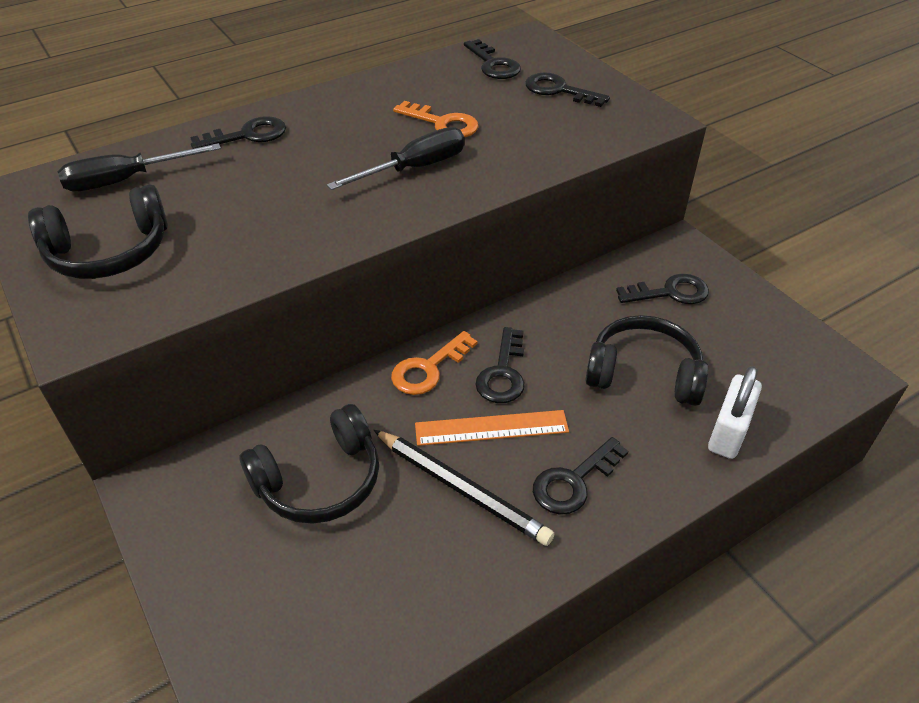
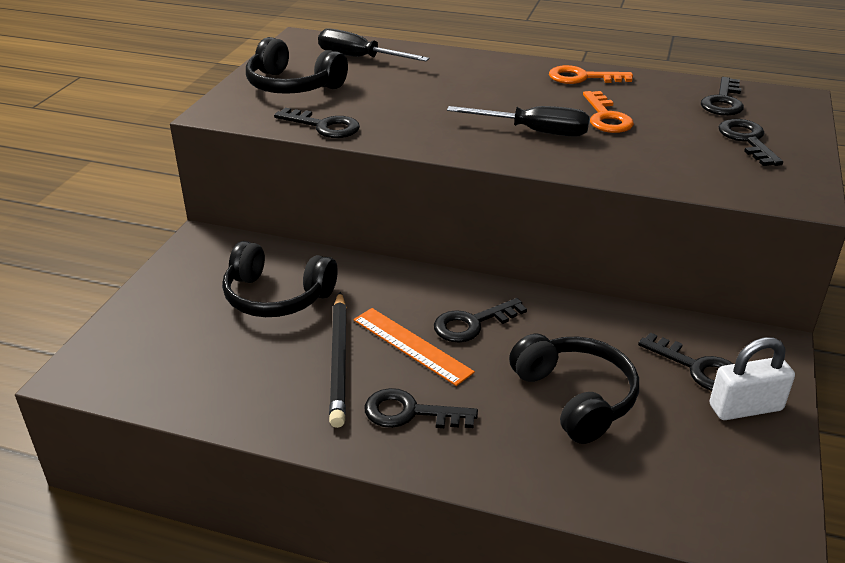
camera: 50 degrees right, 10 degrees down
(247, 135) = (464, 66): black key -> black key (324, 126)
(429, 368) = (430, 288): orange key -> orange key (582, 78)
(728, 432) = (576, 480): white padlock -> white padlock (745, 408)

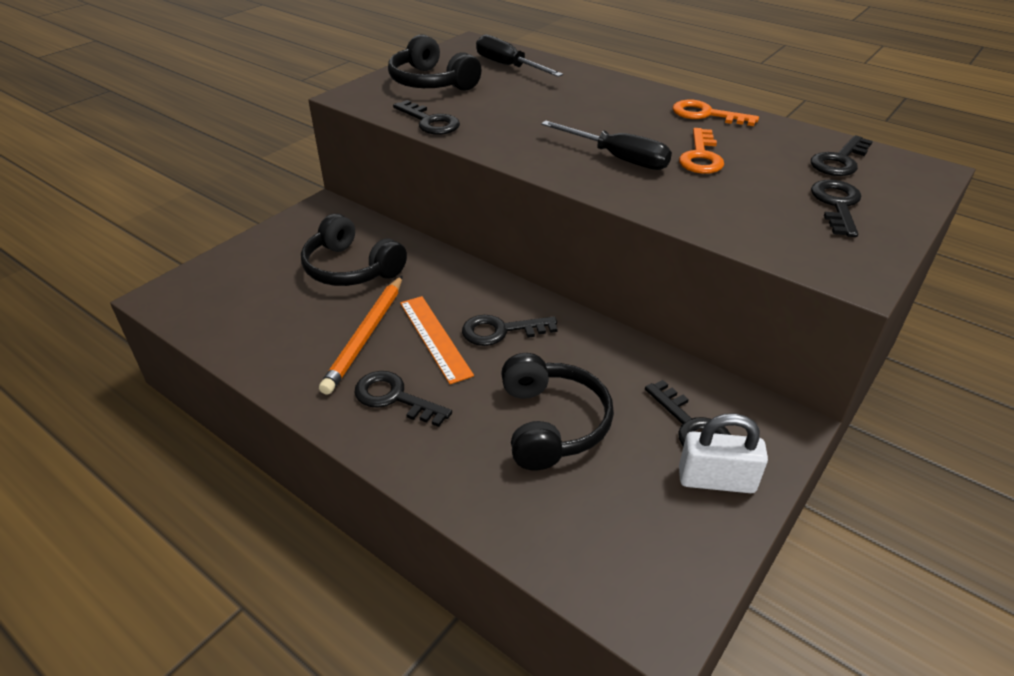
camera: 20 degrees right, 5 degrees up
(339, 360) = (365, 336): black pencil -> orange pencil

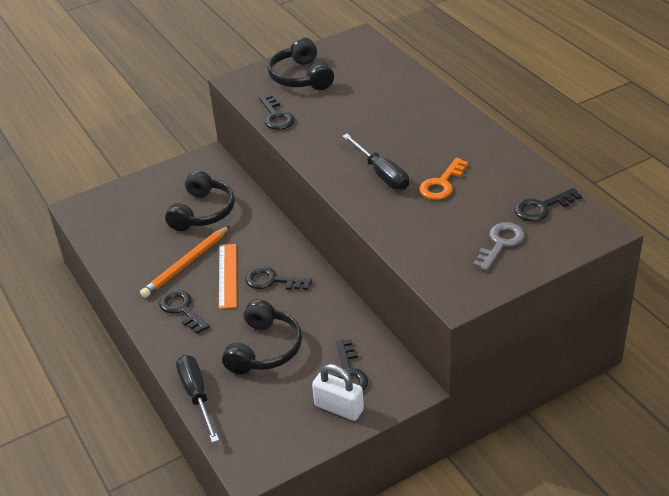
camera: 25 degrees right, 0 degrees up
(351, 268) = (202, 212): black headphones -> black headphones turned 135 degrees counterclockwise
(508, 66) = (369, 69): black screwdriver -> black screwdriver (197, 396)
(706, 114) = (481, 145): orange key -> none
(837, 205) = (500, 244): black key -> grey key

